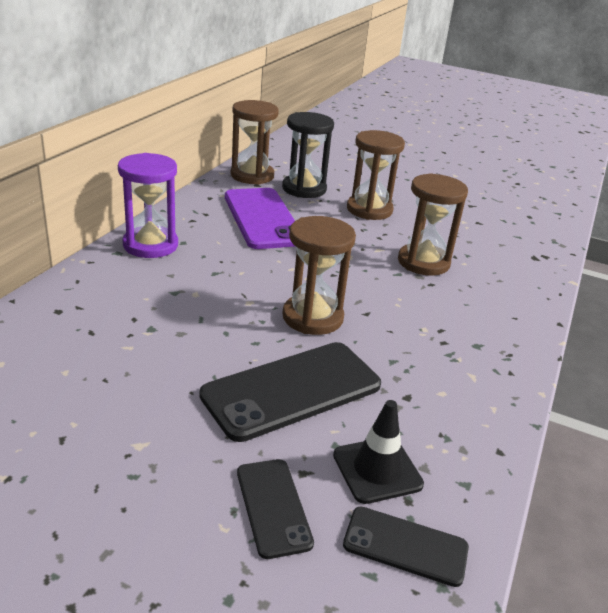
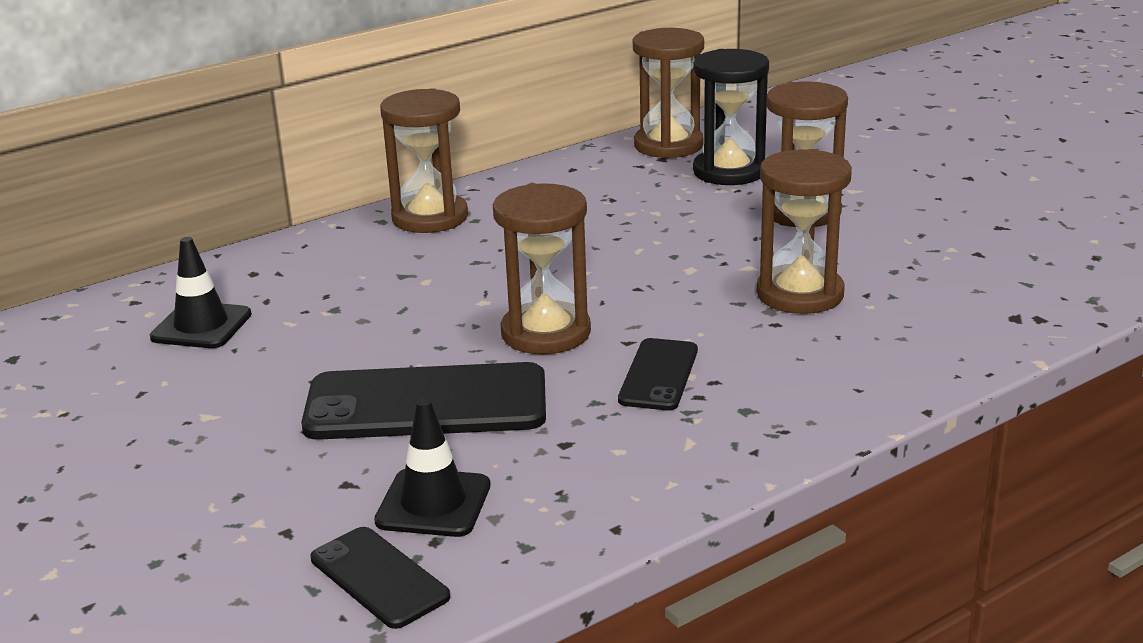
camera: 35 degrees right, 5 degrees down
(58, 365) = (201, 326): none -> black traffic cone
(150, 245) = (430, 217): purple hourglass -> brown hourglass
(262, 218) = (617, 204): purple phone -> none
(273, 507) = (279, 504): black phone -> black phone (658, 375)

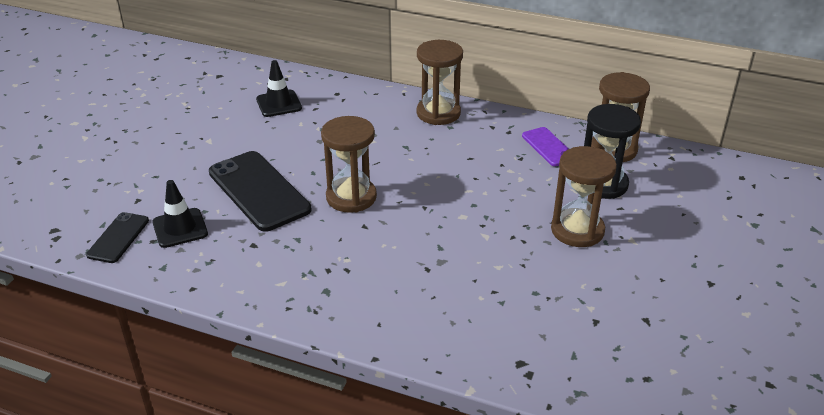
camera: 55 degrees right, 10 degrees up
(612, 177) = (548, 147): none -> purple phone
(658, 375) = (338, 249): black phone -> none
(800, 294) = (469, 266): brown hourglass -> none

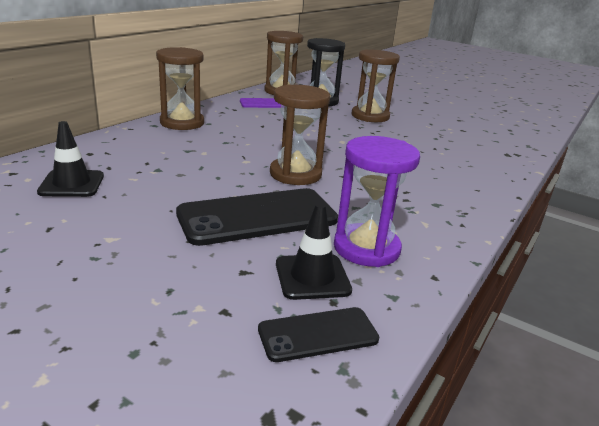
camera: 80 degrees left, 10 degrees down
(118, 238) = (318, 334): black phone -> black phone turned 45 degrees counterclockwise
(226, 250) = (366, 248): none -> purple hourglass

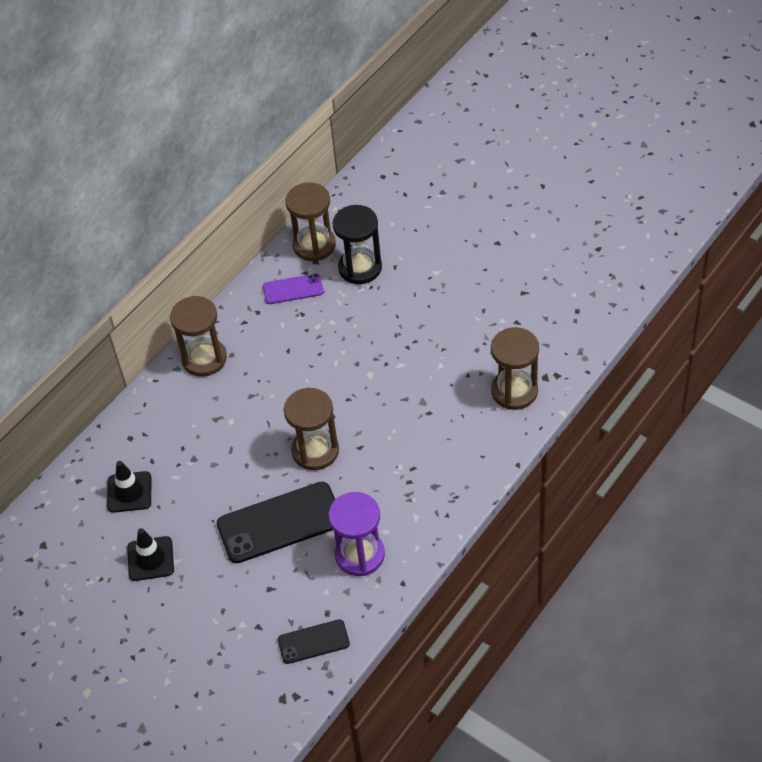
camera: 10 degrees right, 25 degrees up
(312, 277) = (315, 590): black traffic cone -> black traffic cone (150, 559)
(370, 116) = (414, 303): brown hourglass -> brown hourglass (514, 391)

